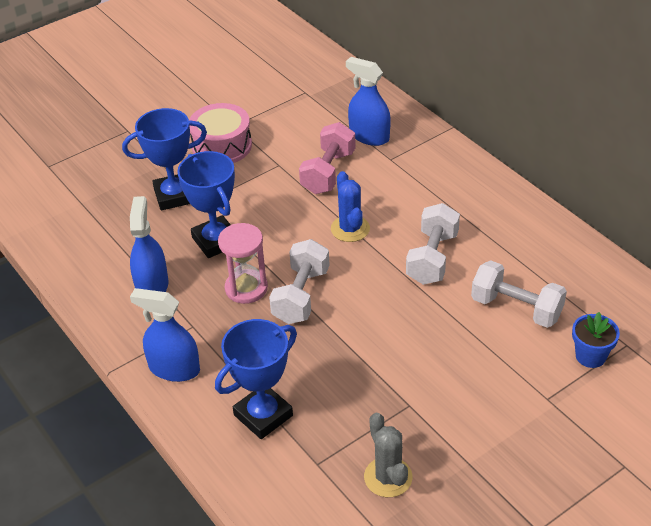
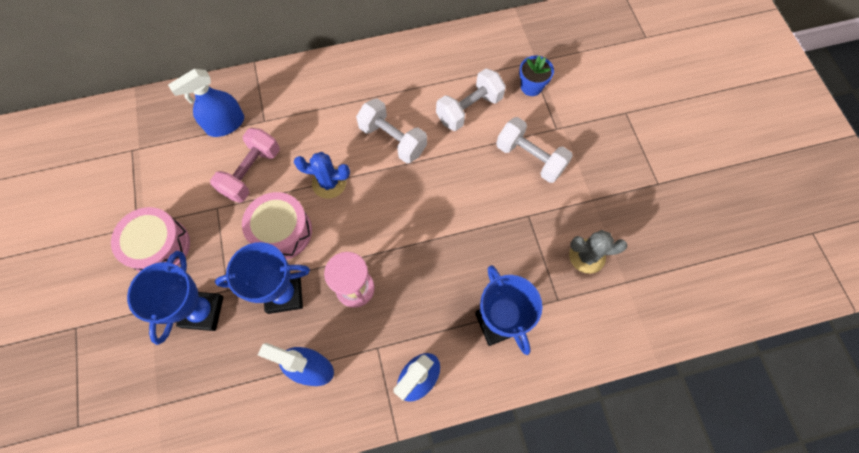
camera: 70 degrees left, 25 degrees up
(278, 216) = (282, 231): none -> pink drum
(301, 296) = (385, 248): white dumbbell -> white dumbbell (530, 158)
(328, 172) = (252, 173): pink dumbbell -> pink dumbbell turned 75 degrees clockwise

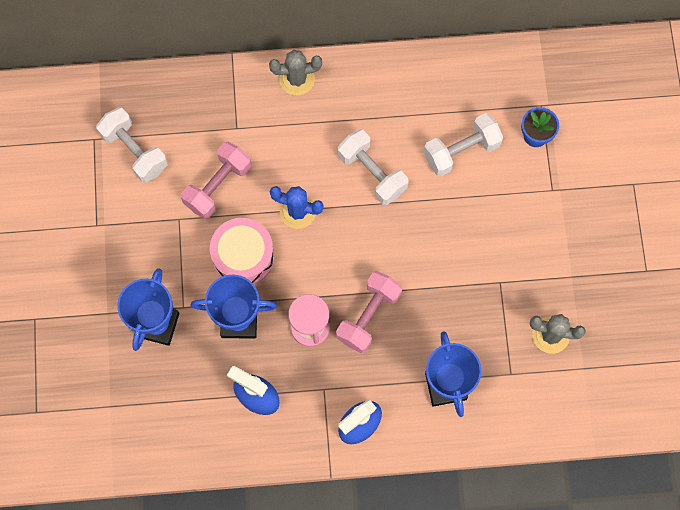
camera: 10 degrees right, 5 degrees up
(159, 246) = (118, 251): pink drum -> none
(225, 124) = (195, 125): blue spray bottle -> none
(314, 73) = (297, 79): none -> grey cactus
(410, 268) = (368, 316): none -> pink dumbbell
(530, 158) = (516, 219): white dumbbell -> white dumbbell (135, 151)

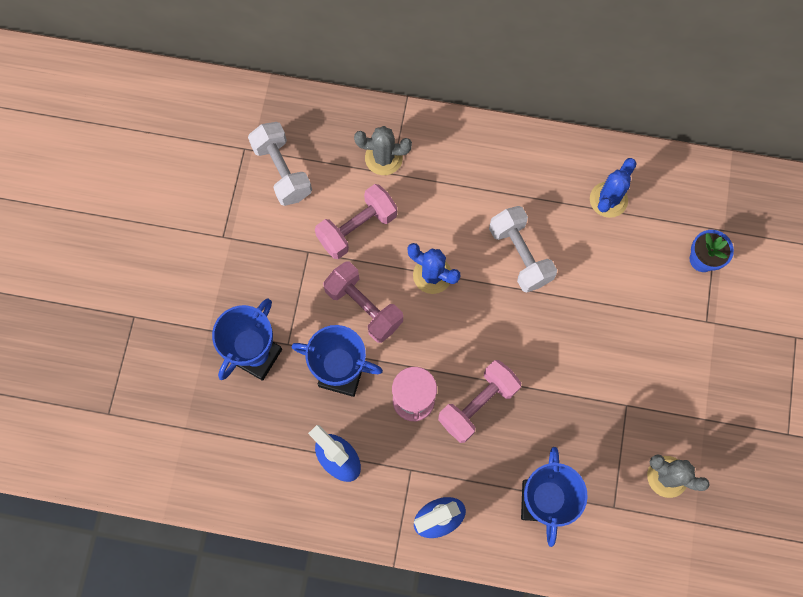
camera: 15 degrees right, 0 degrees up
(243, 256) = (364, 307): pink drum -> pink dumbbell
(297, 79) = (467, 139): grey cactus -> grey cactus (383, 158)
(439, 103) = (608, 200): none -> blue cactus
(461, 151) = (619, 256): white dumbbell -> none

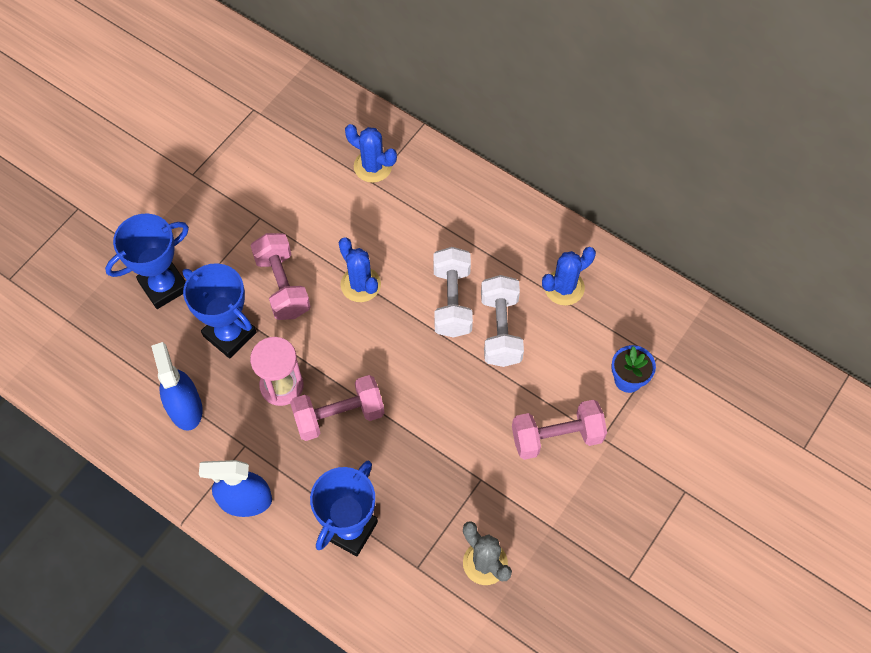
camera: 25 degrees right, 10 degrees down
(282, 171) = (276, 141): white dumbbell -> white dumbbell (501, 330)
(357, 228) = (315, 216): pink dumbbell -> pink dumbbell (557, 437)
(383, 158) = (372, 166): grey cactus -> blue cactus

